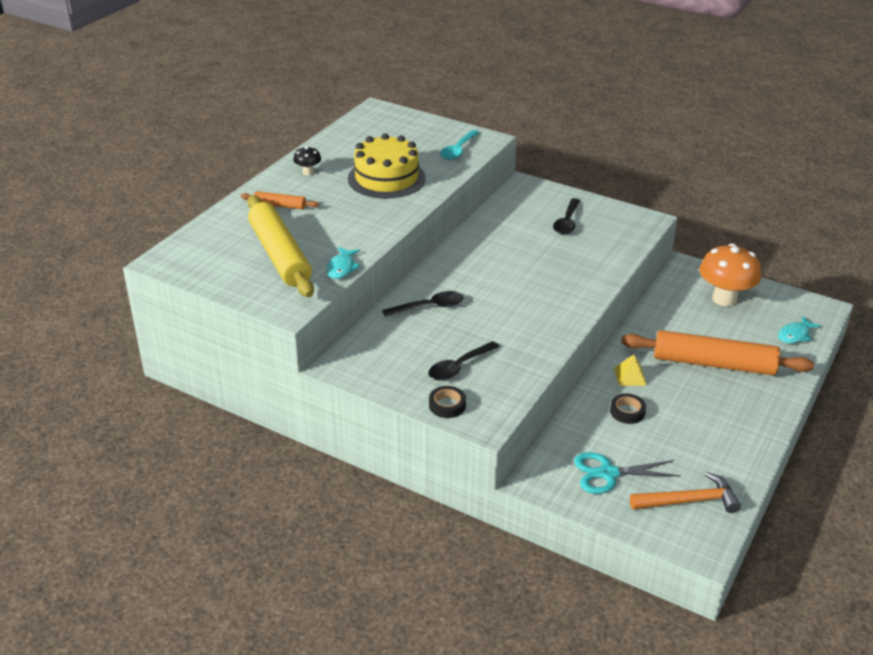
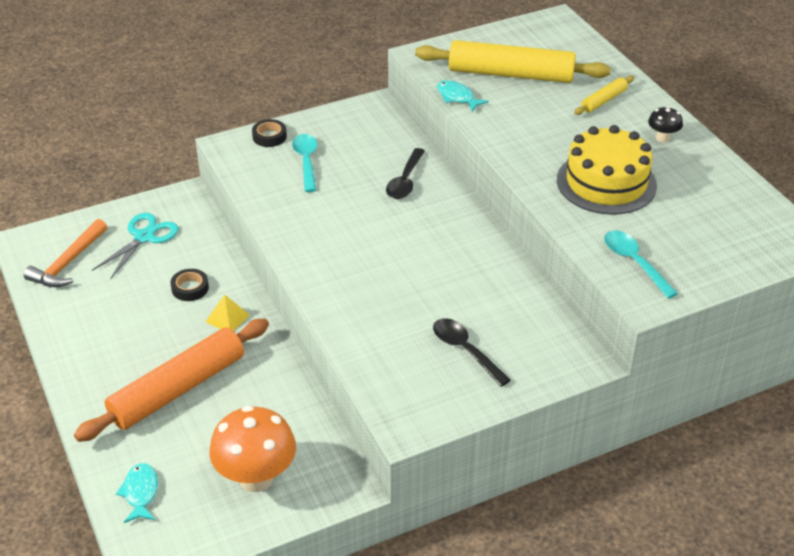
camera: 125 degrees right, 5 degrees up
(280, 205) = (603, 100): orange rolling pin -> yellow rolling pin
(459, 367) = (306, 161): black spoon -> turquoise spoon

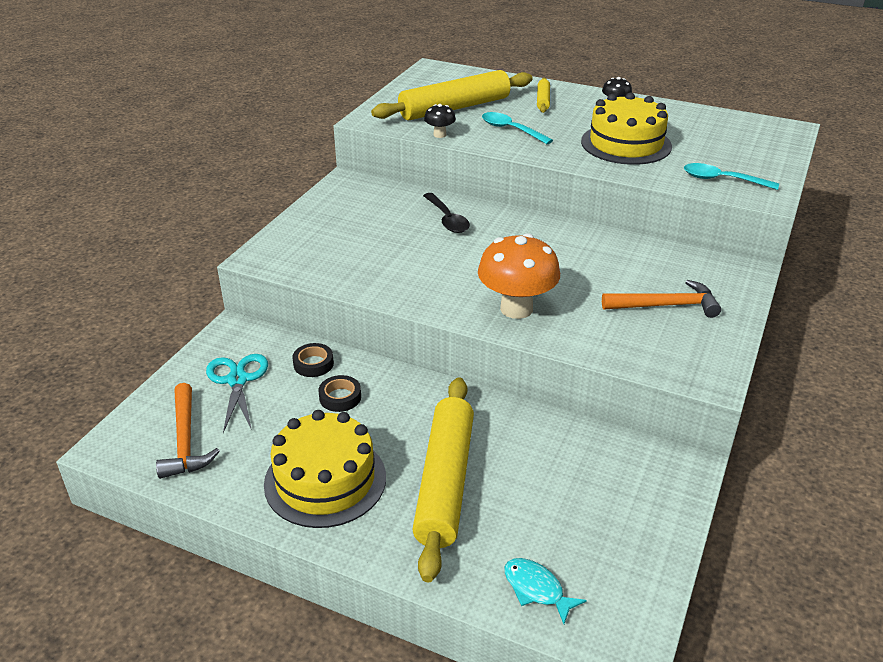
camera: 40 degrees left, 5 degrees down
(112, 340) = (325, 480): none -> yellow cake
(178, 389) = (445, 482): orange rolling pin -> yellow rolling pin
(227, 318) = (407, 402): yellow pyramid -> none
(256, 478) = (611, 508): orange mushroom -> orange mushroom (516, 308)
(269, 136) = (287, 236): black tape -> black tape (313, 364)
(306, 161) = (347, 240): turquoise spoon -> turquoise spoon (511, 130)
(457, 97) = (439, 135): turquoise fish -> black mushroom
(465, 350) = (666, 305): black spoon -> orange hammer

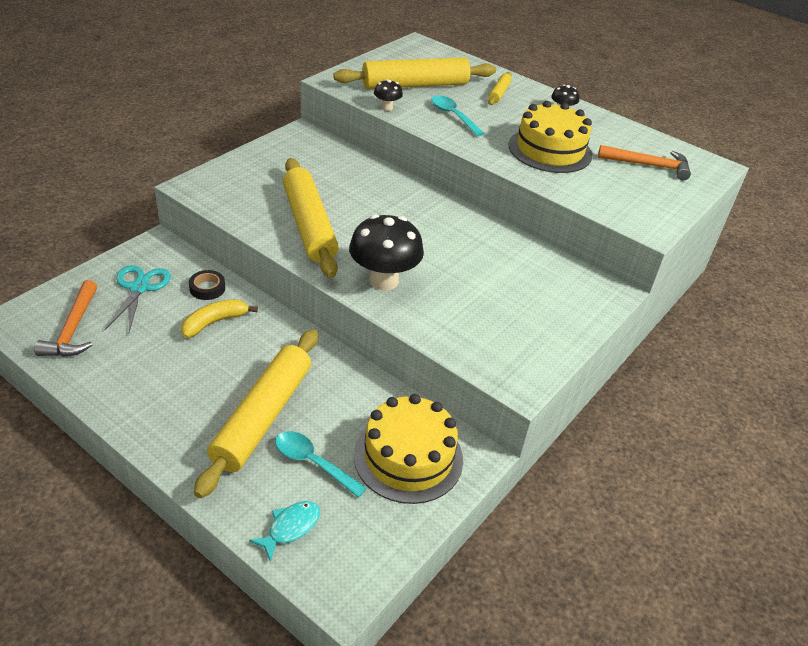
camera: 10 degrees right, 5 degrees up
(325, 480) = (166, 390): yellow cake -> yellow cake (408, 457)
(340, 397) = (214, 322): black tape -> yellow banana
(407, 271) = (309, 225): none -> yellow rolling pin
(447, 219) = (369, 186): black spoon -> none
(516, 308) = (383, 280): orange mushroom -> black mushroom
(536, 589) = (290, 528): turquoise fish -> turquoise fish turned 75 degrees clockwise
(666, 305) = (518, 308): orange hammer -> orange hammer (648, 165)
(722, 180) = (618, 203): turquoise spoon -> turquoise spoon (313, 463)

